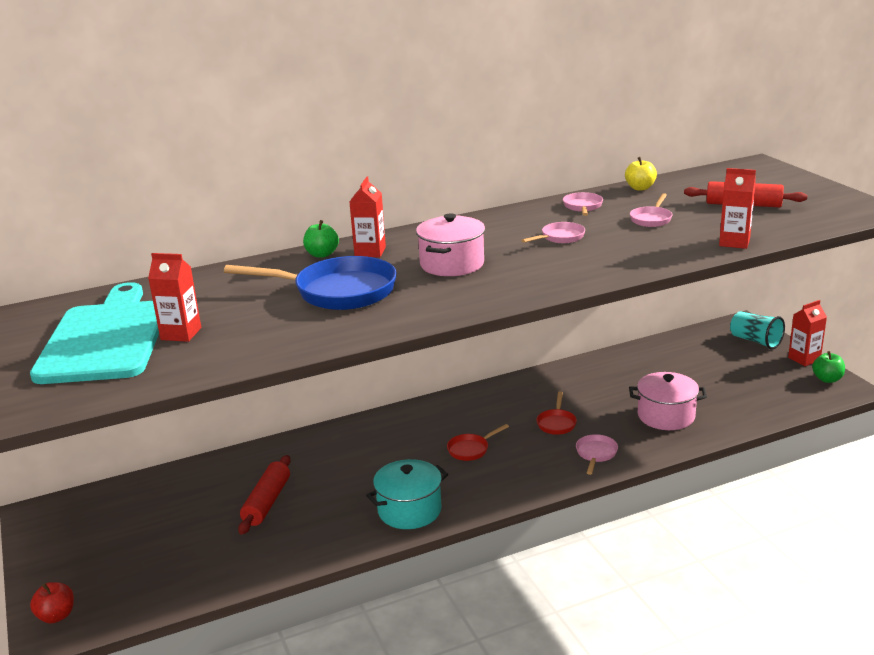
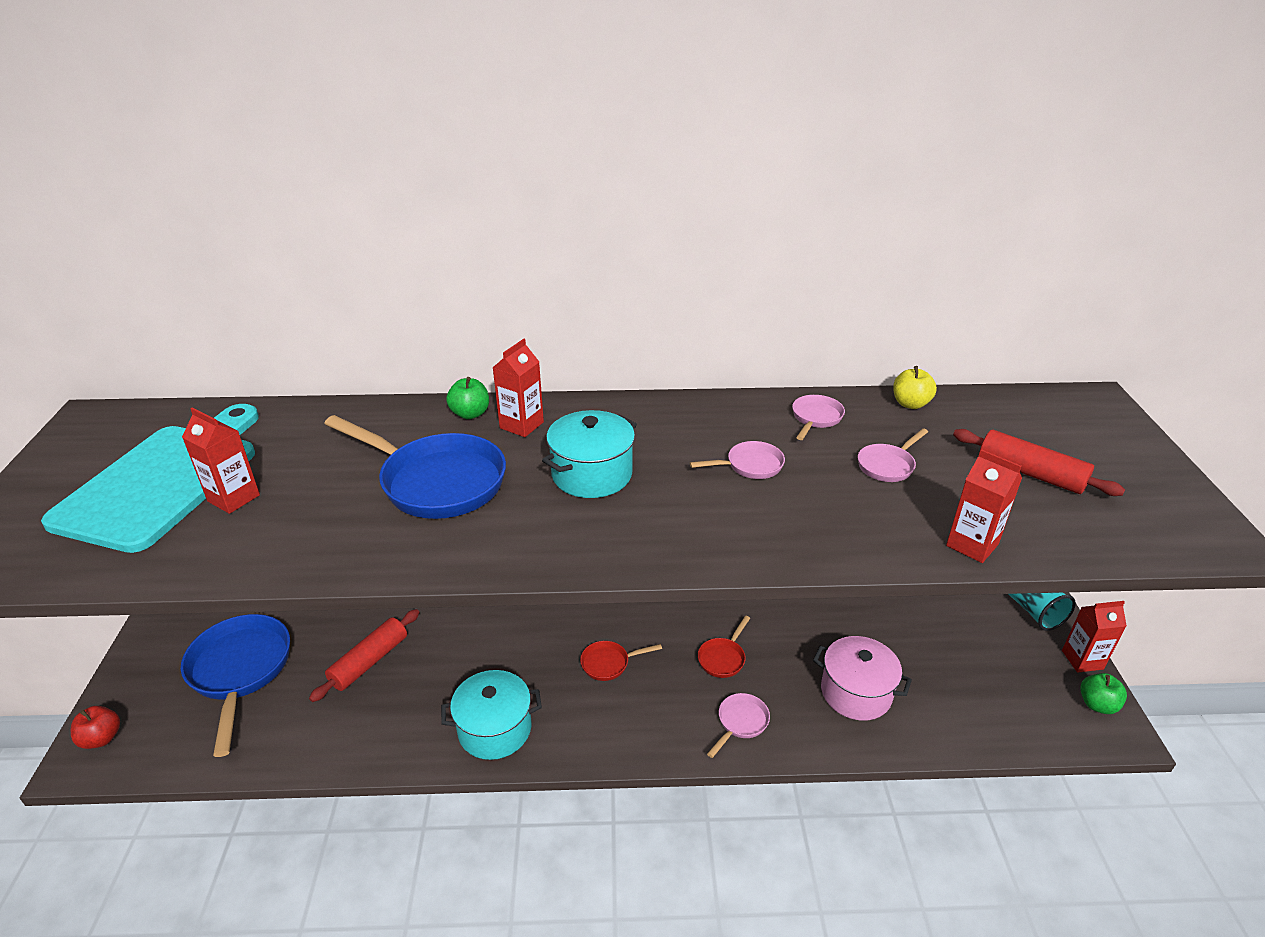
camera: 20 degrees right, 10 degrees up
(151, 540) = (240, 671): none -> blue pan
(452, 264) = (592, 474): pink pot -> turquoise pot

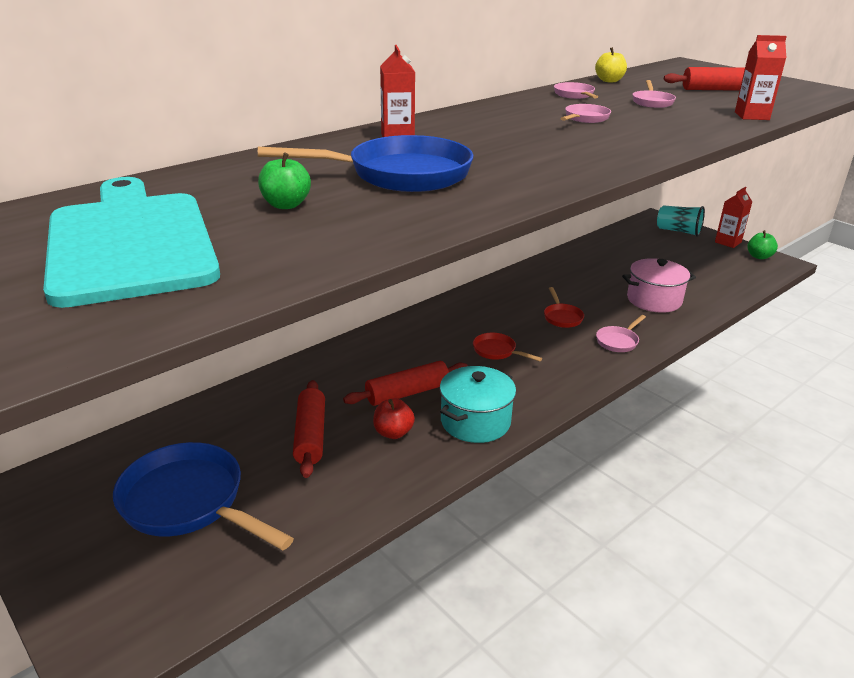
camera: 40 degrees left, 5 degrees down
(102, 738) = (102, 629): red apple -> red apple (393, 433)
(233, 498) = (237, 229): red carton -> none
(470, 414) = (343, 142): green apple -> green apple (286, 205)
(482, 664) = (407, 393): none -> red rolling pin
(592, 474) = (501, 144): turquoise pot -> none
(609, 663) = (497, 351): red pan -> red pan turned 90 degrees clockwise
(740, 722) = (618, 341): pink pan -> pink pan turned 135 degrees counterclockwise

